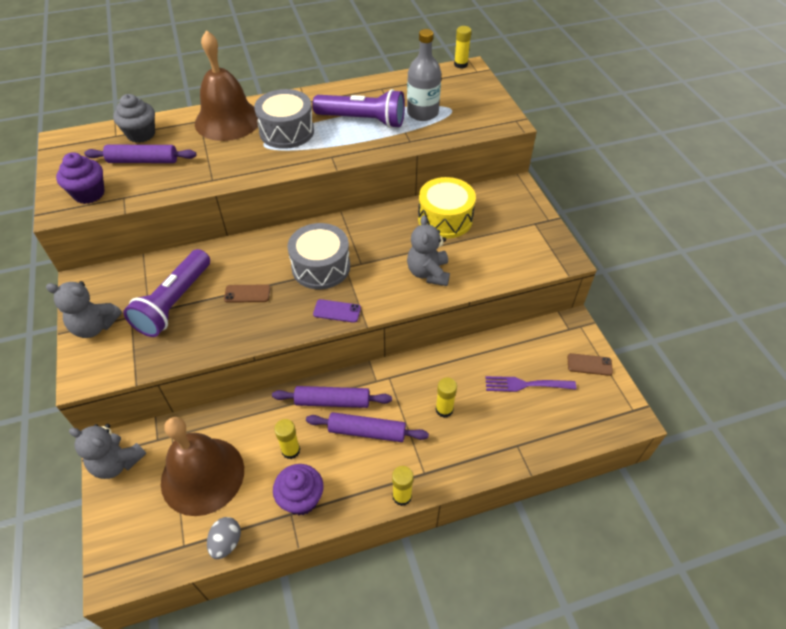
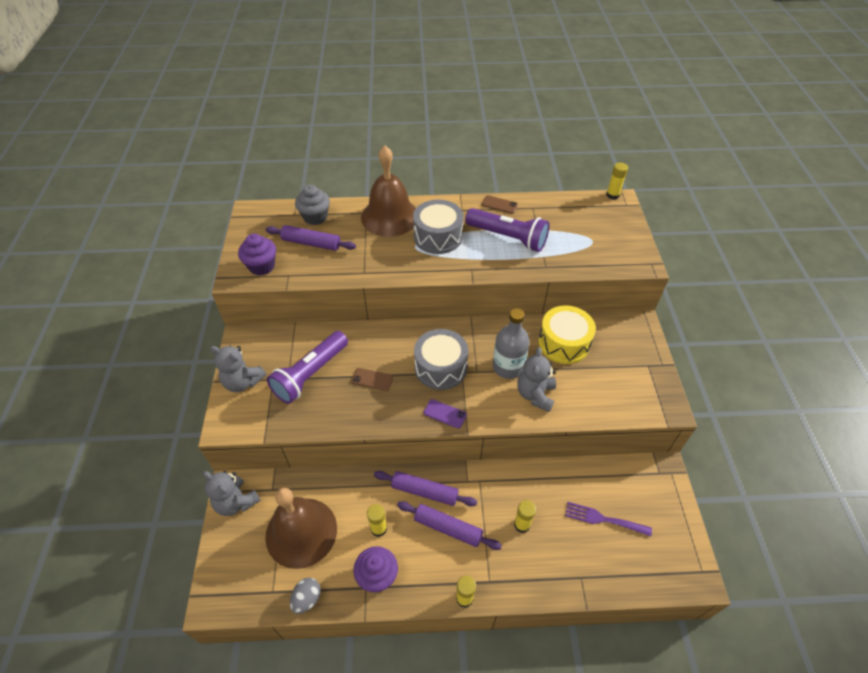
camera: 15 degrees right, 0 degrees up
(422, 113) = (564, 239): grey bottle -> grey bottle (508, 367)
(589, 364) = (670, 514): brown phone -> brown phone (499, 205)

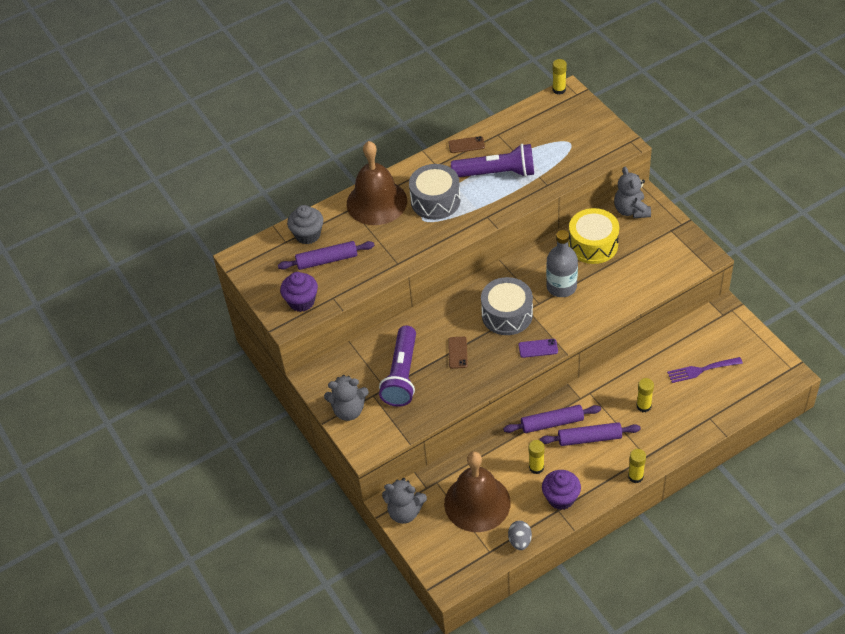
camera: 25 degrees left, 0 degrees up
(372, 379) = (457, 352): brown phone -> brown phone turned 75 degrees counterclockwise
(535, 394) = (598, 298): grey teddy bear -> grey teddy bear (631, 210)

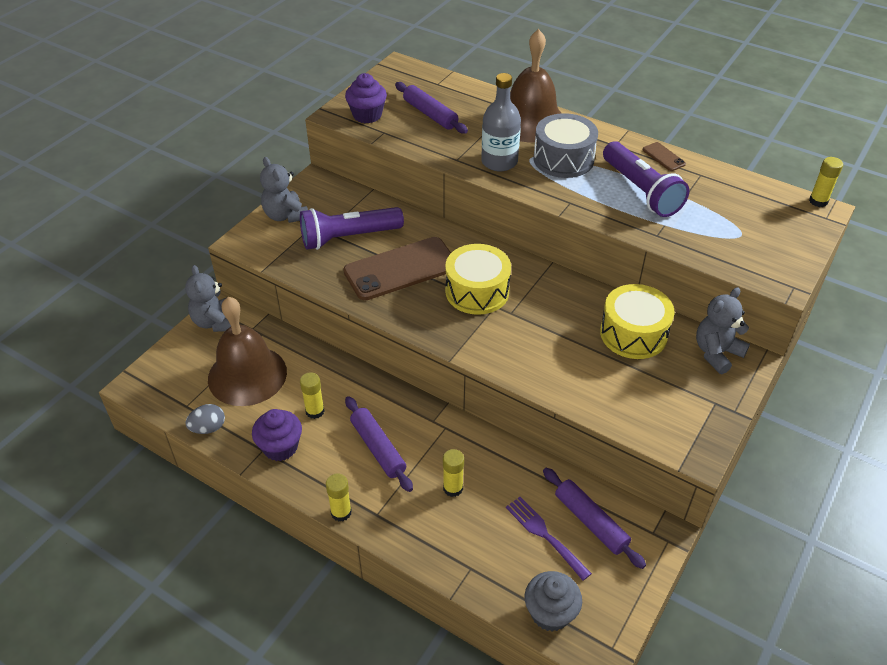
camera: 60 degrees right, 5 degrees down
(308, 235) = (455, 93): grey cupcake -> grey cupcake (550, 613)
(457, 352) = (401, 269): brown phone -> brown phone, size x2.36
(507, 315) = (477, 291): grey drum -> yellow drum
(538, 348) = (443, 332): purple phone -> none
(552, 423) = (383, 406): purple rolling pin -> purple rolling pin (590, 522)
(561, 287) = (548, 325): grey bottle -> grey bottle (499, 162)

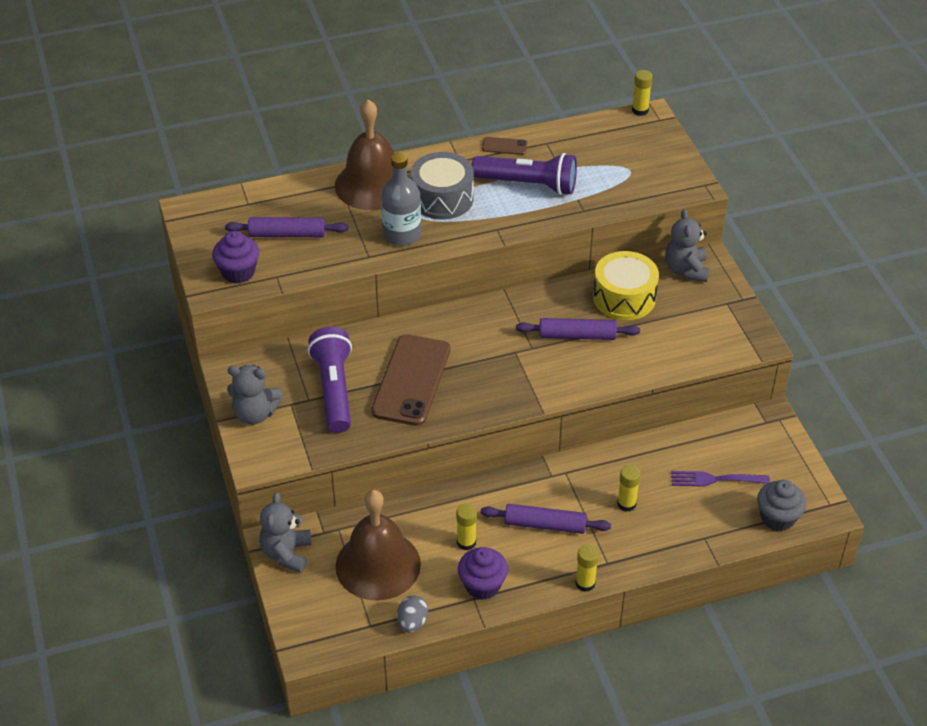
camera: 50 degrees left, 0 degrees up
(215, 322) = (286, 553): grey teddy bear -> grey teddy bear turned 75 degrees clockwise
(348, 237) = (334, 389): purple flashlight -> purple flashlight turned 150 degrees clockwise
(477, 291) = (488, 352): yellow drum -> none
(590, 522) = (727, 448): purple rolling pin -> purple rolling pin (577, 336)

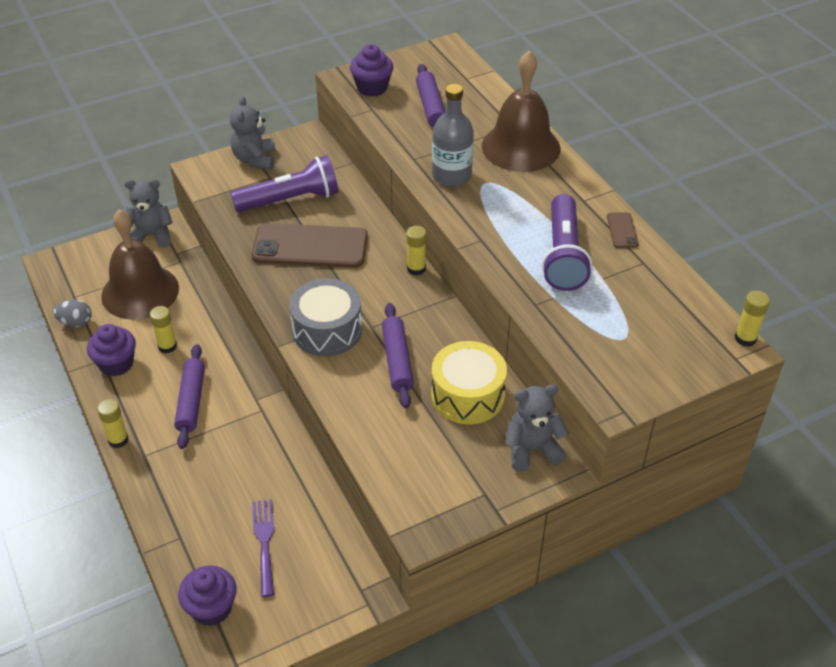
camera: 80 degrees right, 0 degrees up
(442, 198) = (516, 195): grey drum -> grey drum (327, 330)
(626, 504) = (223, 464): yellow glue stick -> yellow glue stick (416, 269)
(777, 518) = (211, 608): grey cupcake -> purple cupcake

